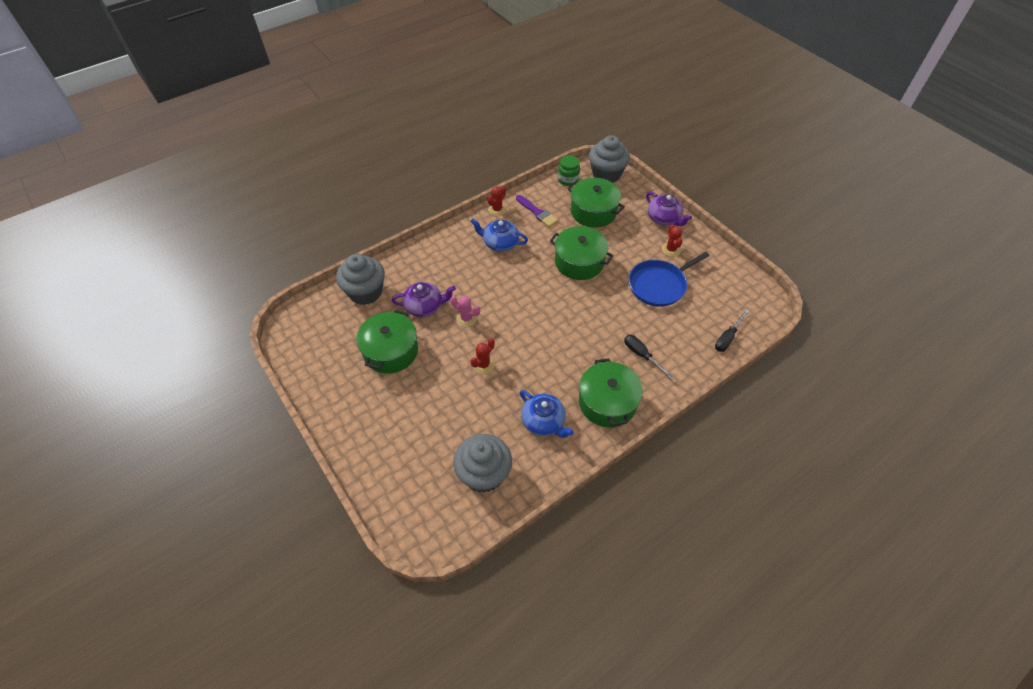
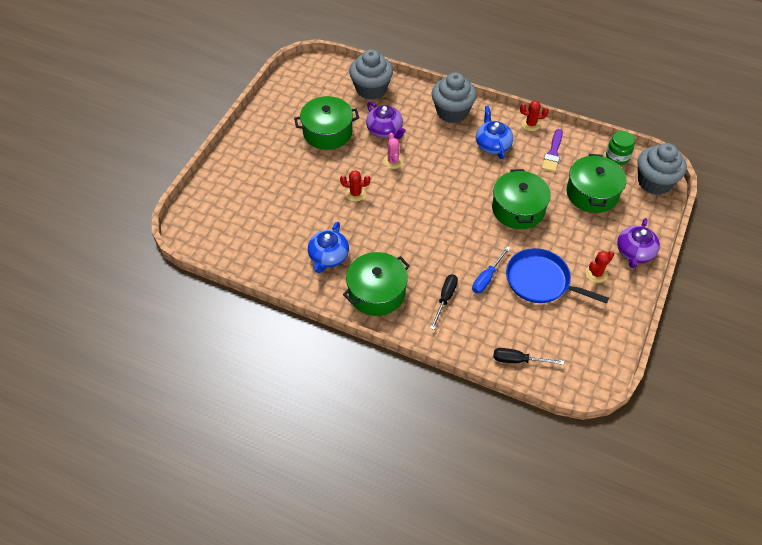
camera: 60 degrees right, 0 degrees up
(484, 474) = (258, 240): grey cupcake -> grey cupcake (452, 112)
(636, 317) = (487, 278): none -> blue screwdriver

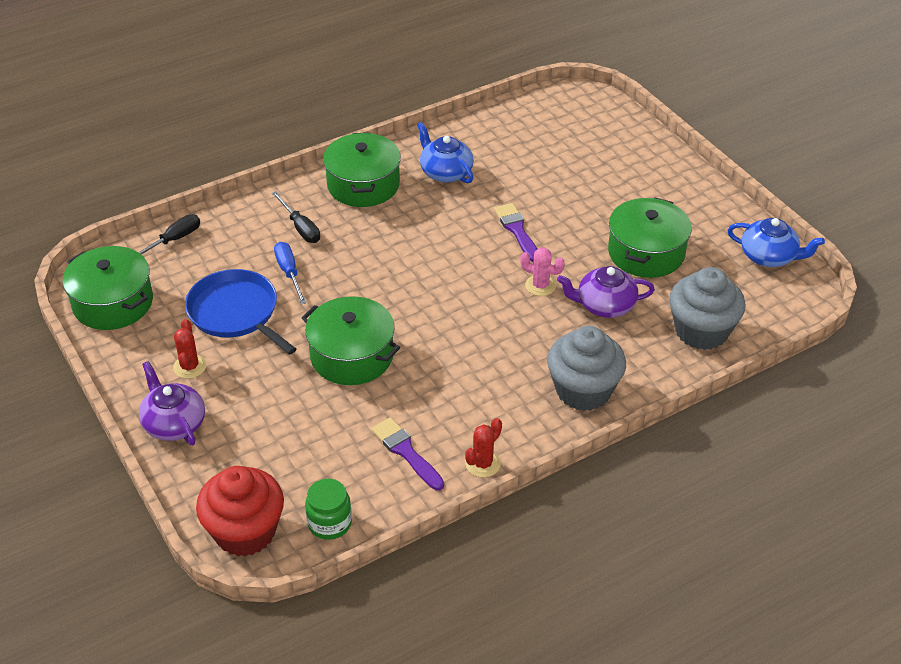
camera: 125 degrees right, 10 degrees down
(355, 193) = (517, 230): red cactus -> purple brush
(492, 145) = (482, 397): blue teapot -> blue teapot (769, 256)
(541, 281) = (236, 313): blue pan -> blue pan turned 105 degrees counterclockwise
(592, 193) = (299, 446): green pot -> green pot (113, 303)
(654, 182) = (245, 532): grey cupcake -> red cupcake

